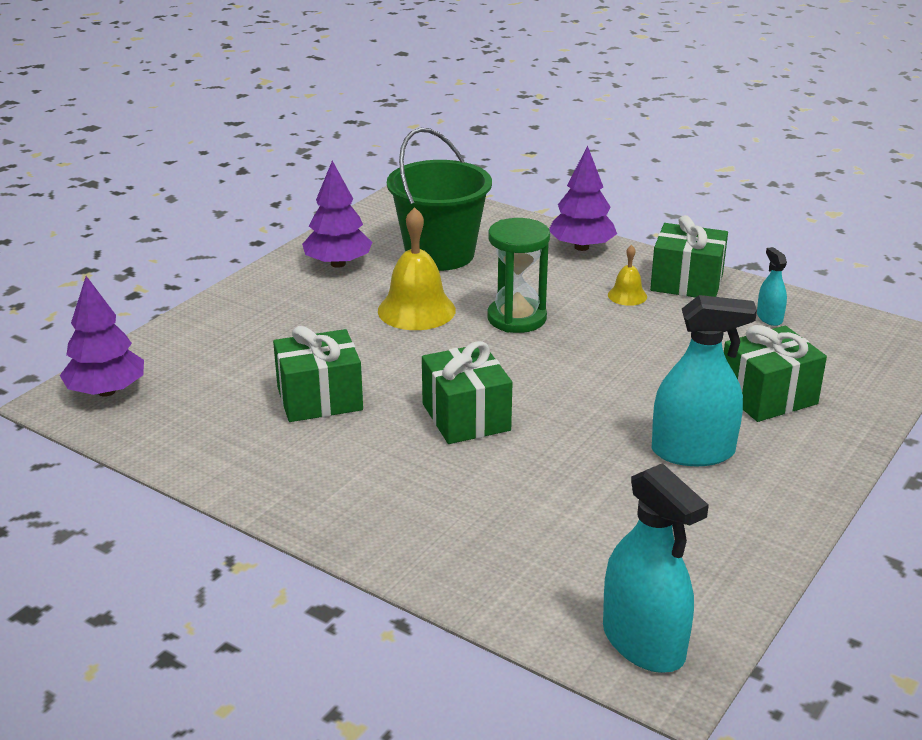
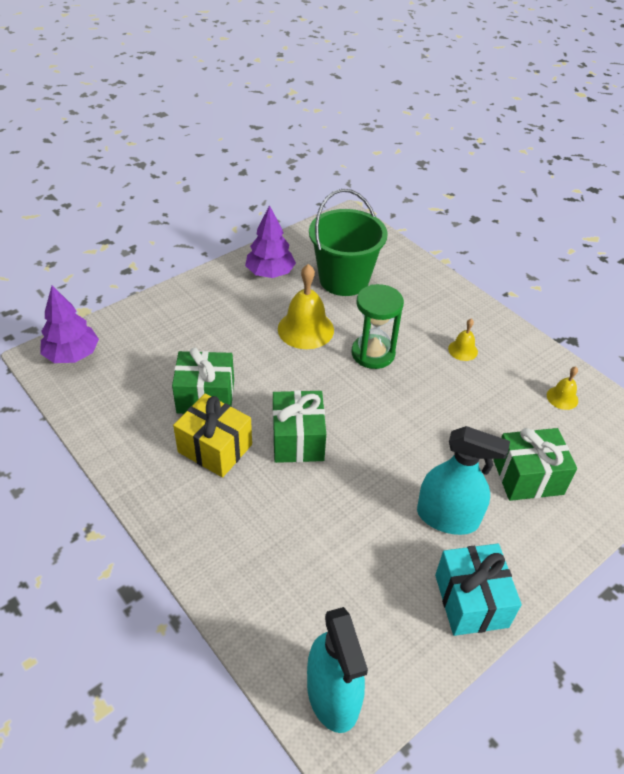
camera: 15 degrees right, 15 degrees up
(361, 446) = (215, 448): none -> yellow gift
(581, 247) = (448, 295): purple tree -> none
(686, 282) = (513, 347): green gift -> none
(761, 520) = (471, 601): none -> turquoise gift
(769, 318) = (562, 398): turquoise spray bottle -> yellow bell

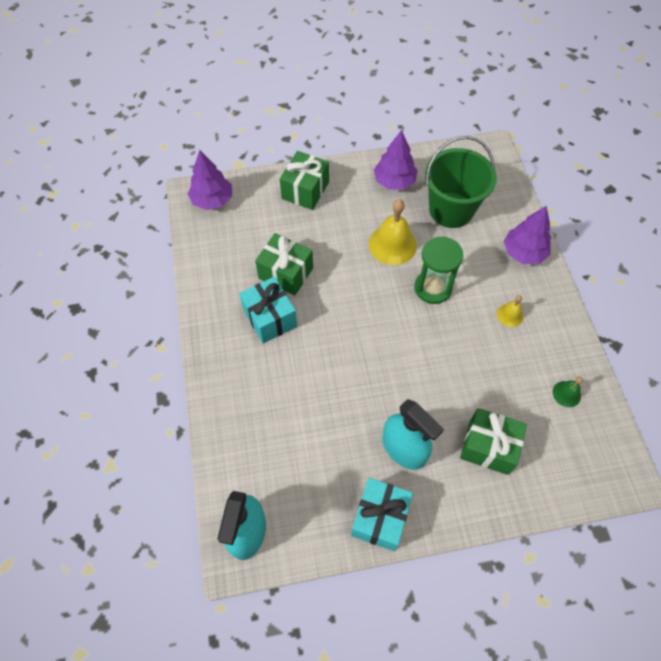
camera: 30 degrees right, 15 degrees up
(215, 448) = (270, 318): yellow gift -> turquoise gift
(298, 439) = (331, 337): green gift -> green gift (305, 190)
(437, 293) = (523, 253): none -> purple tree
(562, 398) = (566, 394): yellow bell -> green bell

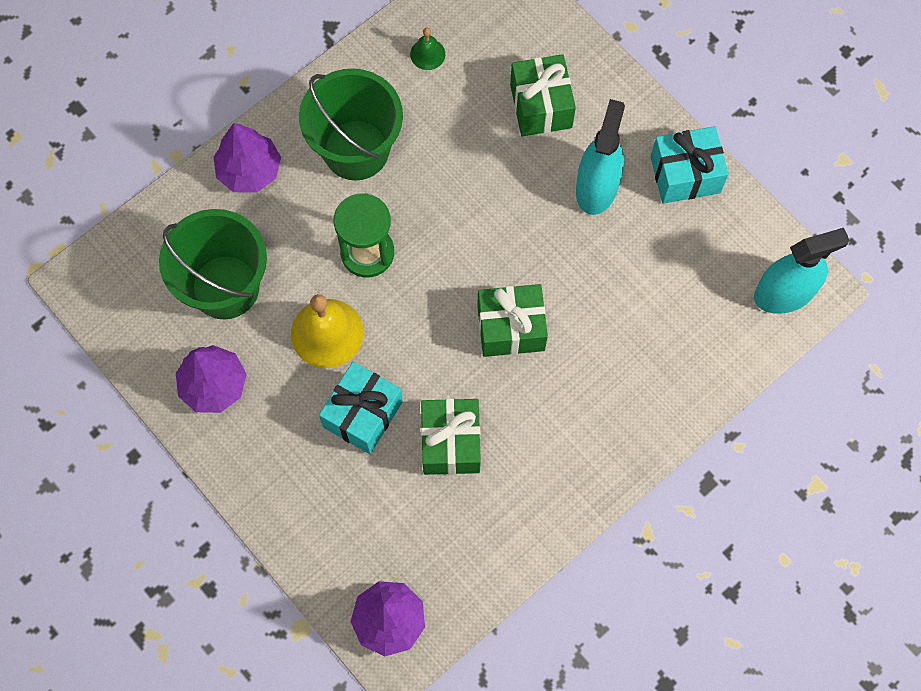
camera: 120 degrees left, 10 degrees up
(270, 318) = (527, 422): turquoise gift -> turquoise gift (363, 414)
(305, 190) = (297, 498): green gift -> green gift (511, 328)
(510, 315) = (356, 150): yellow bell -> green bucket

